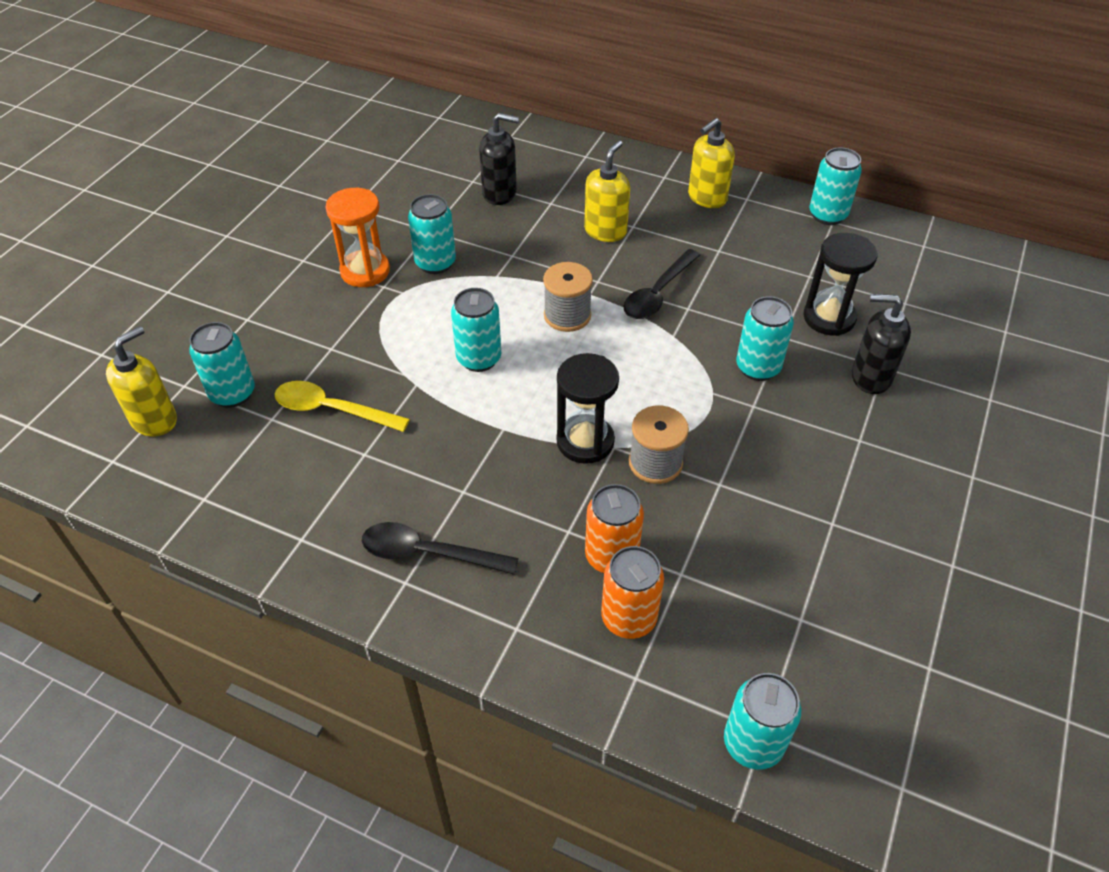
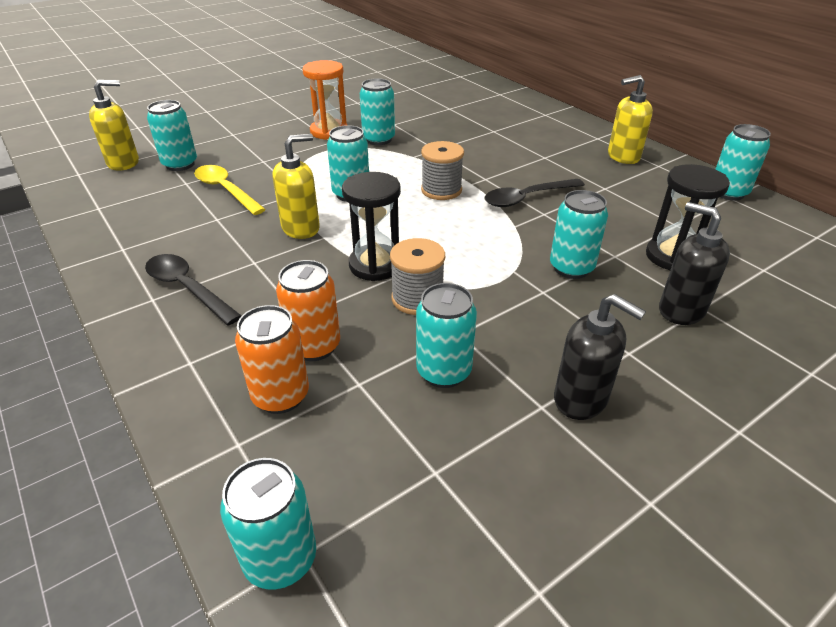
camera: 30 degrees right, 10 degrees down
(500, 193) = (461, 118): black soap dispenser -> black soap dispenser (581, 399)
(605, 231) = (520, 154): yellow soap dispenser -> yellow soap dispenser (301, 228)
(737, 528) = (444, 372): none -> turquoise can

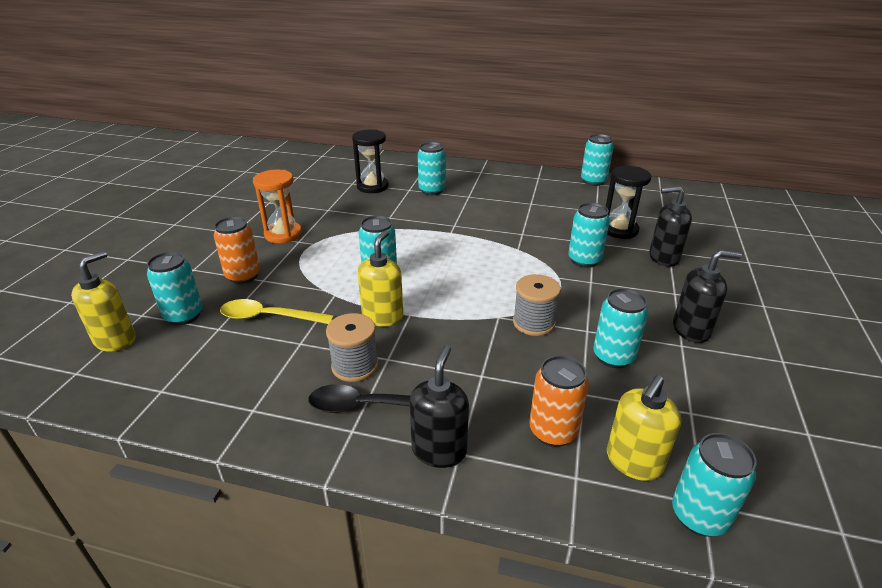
camera: 40 degrees left, 5 degrees down
(180, 350) = (439, 450): none -> black soap dispenser
(314, 346) = (522, 388): orange can -> orange can (243, 276)
(375, 265) = (475, 315): black hourglass -> black hourglass (372, 186)
(378, 139) = (335, 226): turquoise can -> turquoise can (432, 190)
(441, 190) = (438, 245): grey spool -> grey spool (355, 366)
(526, 198) = (498, 228): black spoon -> none
(623, 157) = (512, 179): yellow soap dispenser -> yellow soap dispenser (633, 462)

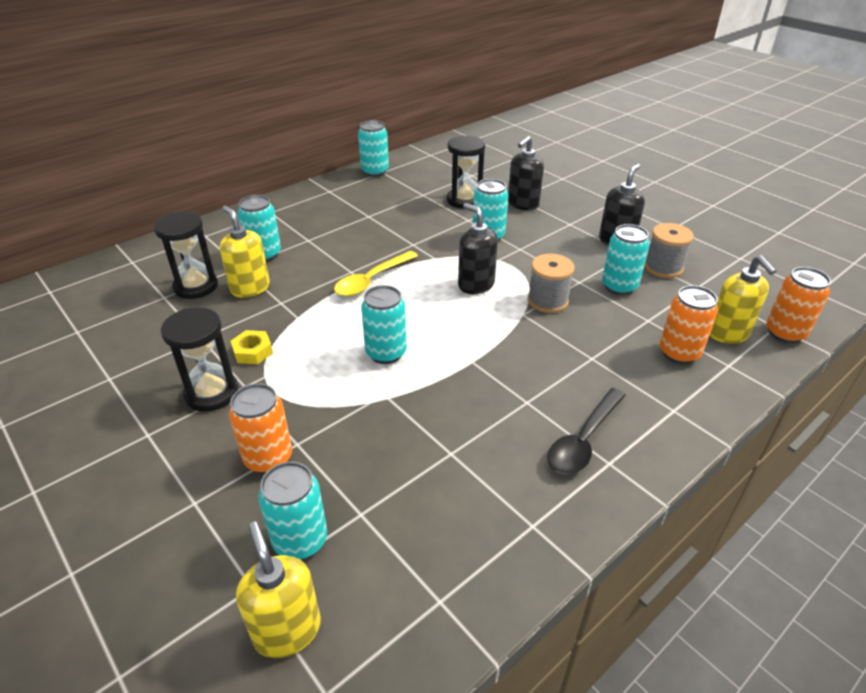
camera: 55 degrees left, 5 degrees up
(268, 317) = (380, 463): yellow spoon -> yellow spoon (371, 280)
(283, 234) = (212, 393): orange hourglass -> black hourglass
(332, 230) = (253, 351): none -> yellow nut
(355, 366) = (520, 427): grey spool -> grey spool (663, 267)
(383, 316) = (459, 379): yellow soap dispenser -> yellow soap dispenser (250, 288)
(439, 450) = (664, 419): black soap dispenser -> black soap dispenser (476, 285)
(699, 516) = (785, 333): turquoise can -> orange can

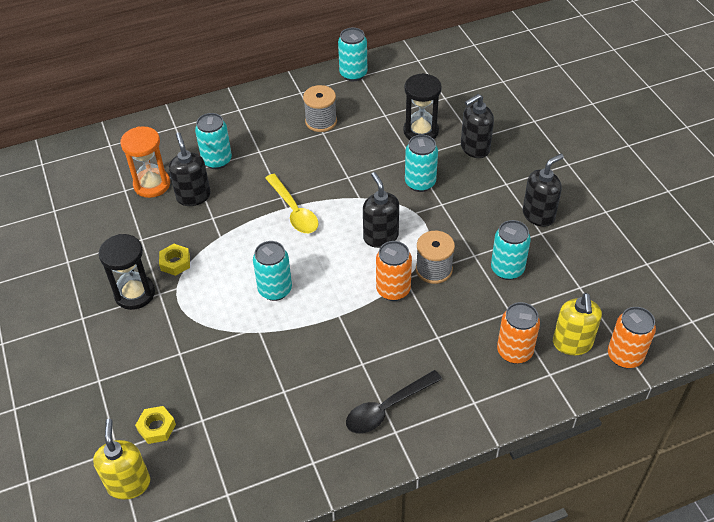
camera: 20 degrees right, 10 degrees up
(196, 286) = (152, 184): black hourglass -> orange hourglass
(250, 288) = (193, 196): yellow soap dispenser -> black soap dispenser
(268, 458) = (156, 360): orange can -> orange can (393, 290)
(300, 540) = (156, 427): turquoise can -> yellow nut
(371, 280) = (294, 211): yellow spoon -> yellow spoon turned 90 degrees counterclockwise
(663, 267) = (562, 257): grey spool -> grey spool (321, 121)

